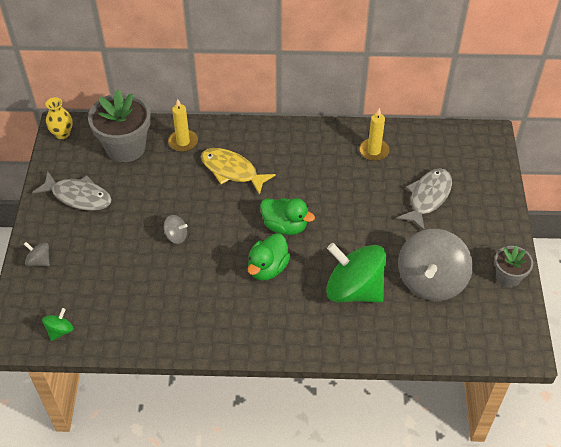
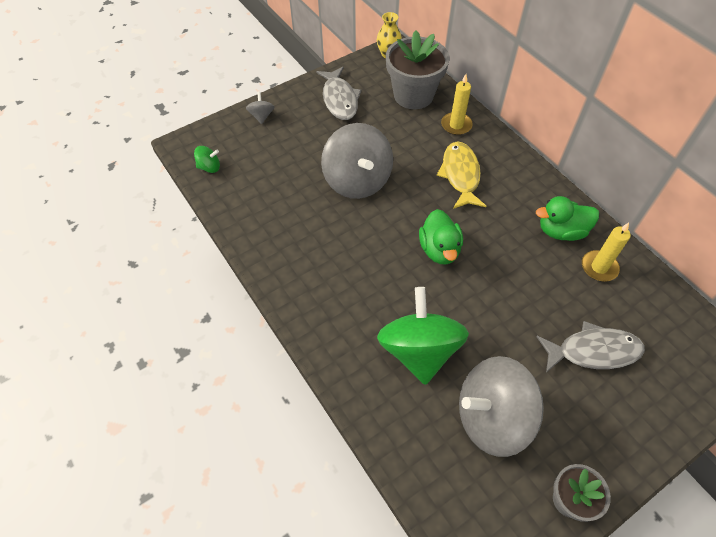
camera: 55 degrees right, 5 degrees up
(176, 236) = (357, 181): grey spinning top -> grey spinning top, size x2.35
(267, 268) = (382, 265): green duck -> green duck (561, 231)

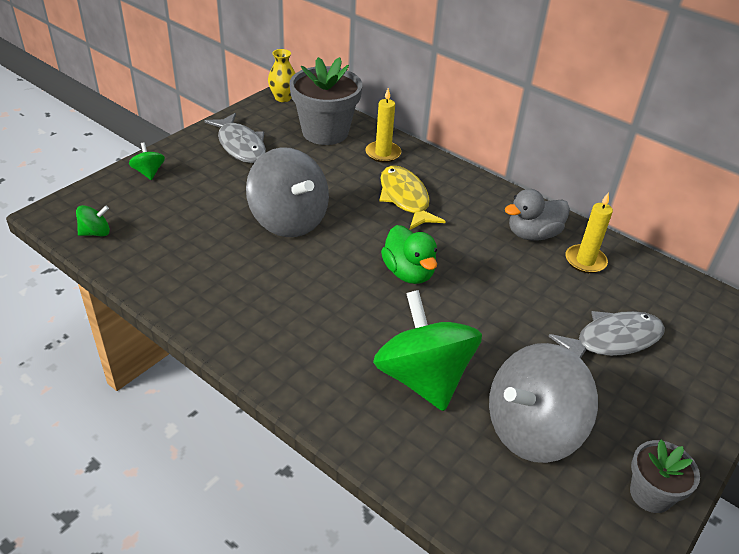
camera: 20 degrees left, 15 degrees down
(262, 116) = (149, 172): grey spinning top -> green spinning top
(561, 231) = (533, 234): green duck -> grey duck

